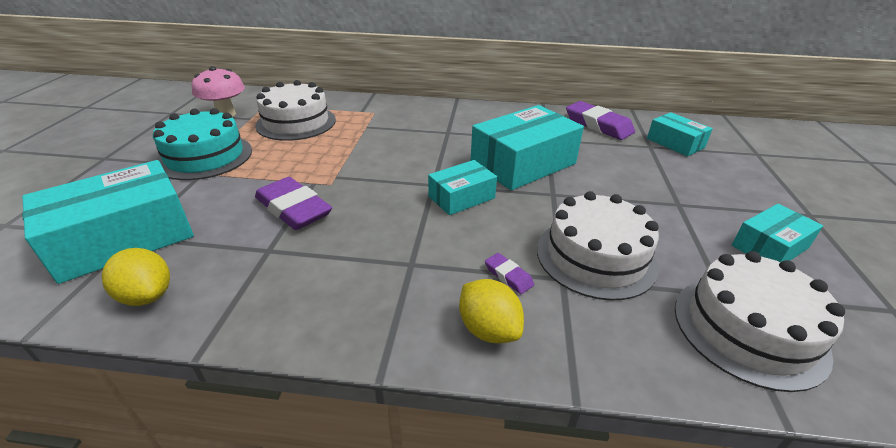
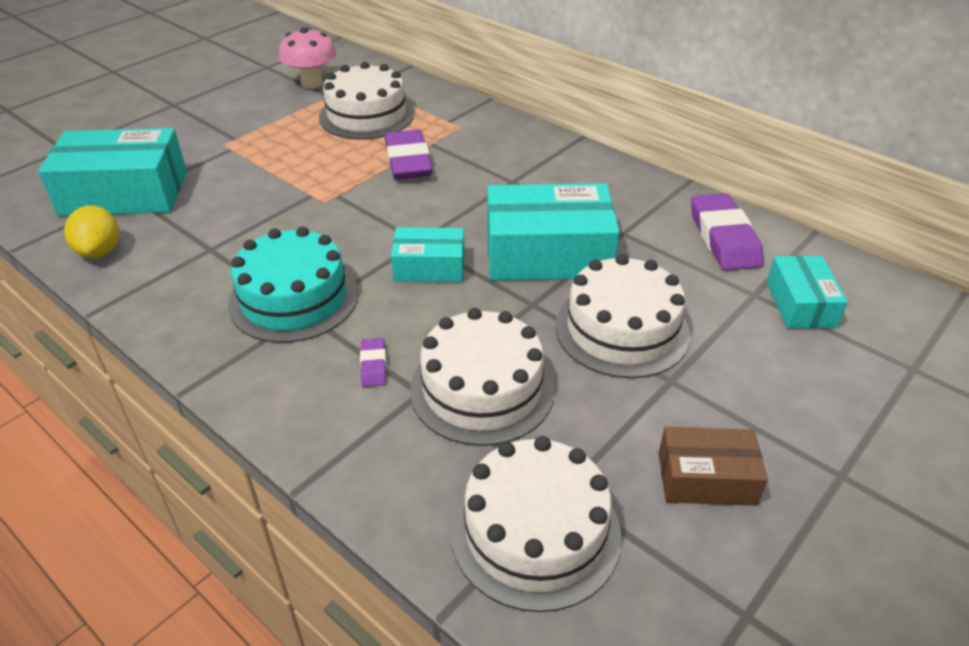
camera: 35 degrees right, 5 degrees up
(205, 156) = (249, 130): turquoise cake -> turquoise cake (294, 298)
(293, 209) = (267, 216): purple eraser -> purple eraser (408, 161)
(488, 329) = (299, 401): yellow lemon -> none
(618, 188) = (622, 330): none -> white cake
(769, 247) = (706, 478): turquoise box -> brown box

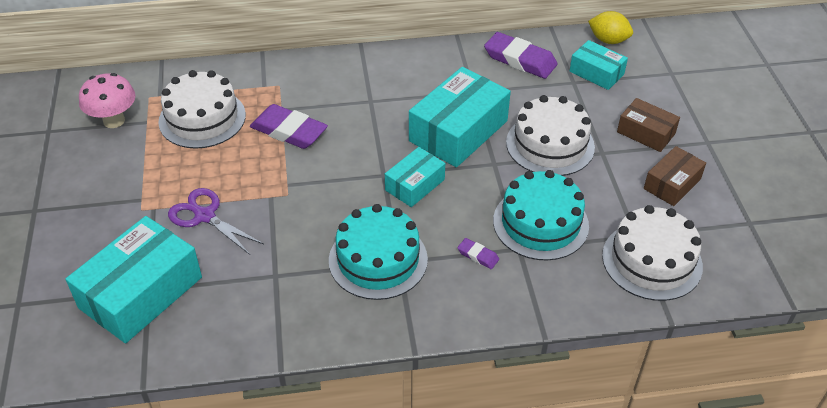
camera: 50 degrees left, 5 degrees up
(100, 251) = (207, 335): yellow lemon -> yellow lemon (608, 40)
(248, 176) = (205, 216): none -> purple scissors
(482, 389) = (540, 223): white cake -> turquoise cake
(764, 402) = (646, 133): none -> brown box

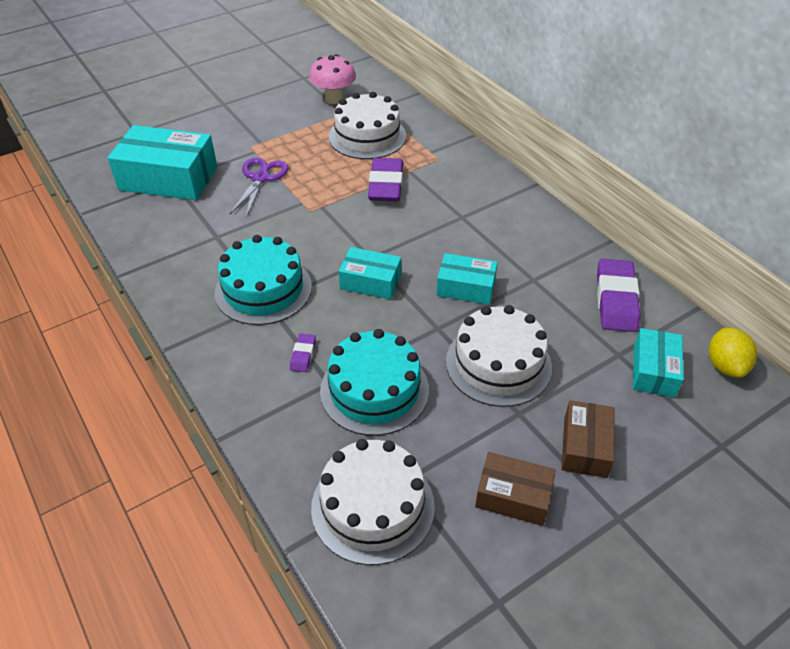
camera: 65 degrees right, 0 degrees up
(458, 131) = (466, 287): turquoise box -> turquoise box, size x0.56

